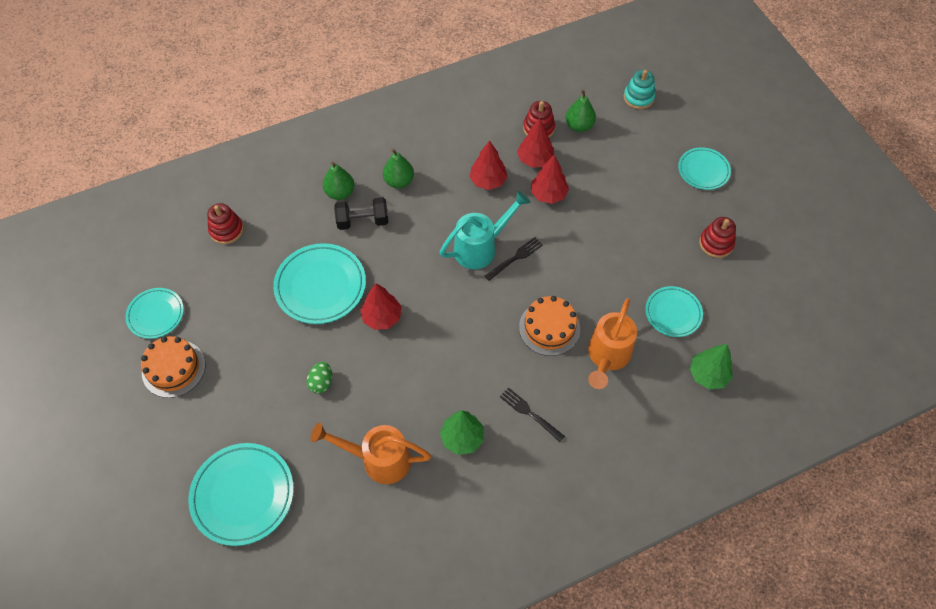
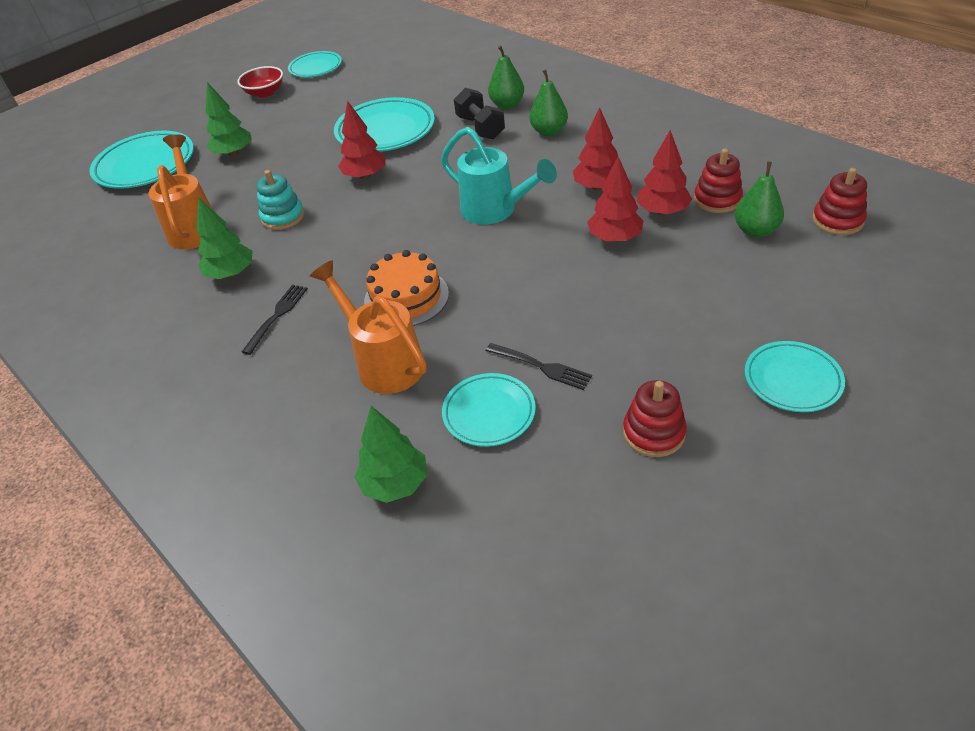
camera: 75 degrees right, 15 degrees down
(173, 368) = (265, 93): orange cake -> red bowl
(226, 230) = (422, 67): red stacking toy -> red stacking toy (837, 220)
(275, 412) = (234, 153): none -> green tree
(321, 382) = (274, 166): green egg -> none
(515, 258) = (495, 240): black fork -> black fork (540, 366)
(607, 357) = (384, 362): orange watering can -> orange watering can turned 45 degrees clockwise
(638, 97) = (869, 271): turquoise stacking toy -> turquoise stacking toy (283, 217)

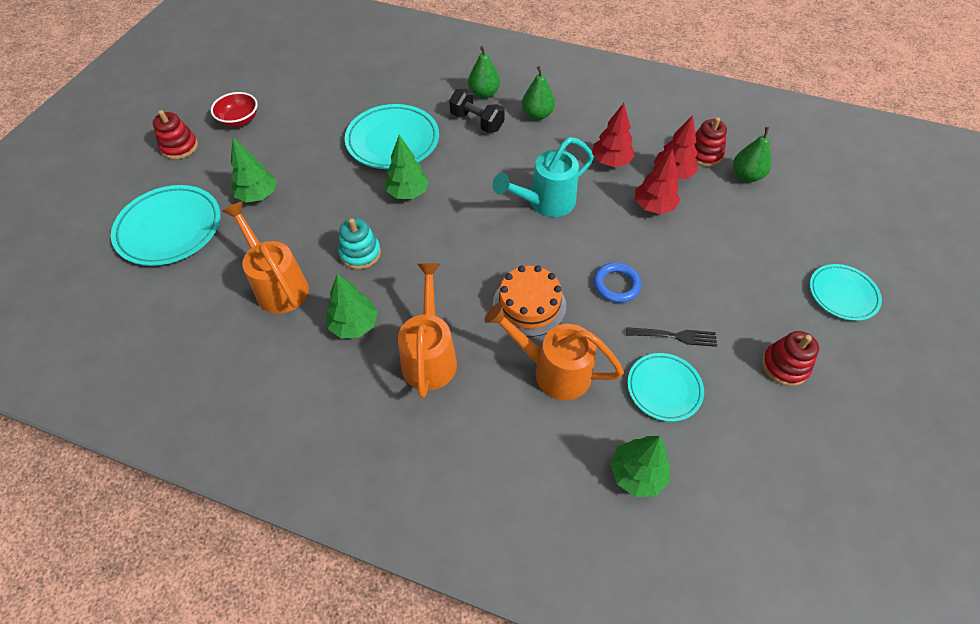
camera: 30 degrees left, 10 degrees up
(276, 316) = (429, 356): black fork -> orange watering can
(316, 68) = (272, 82): turquoise plate -> none
(365, 176) = (408, 192): red tree -> green tree
(495, 211) = (545, 203): turquoise watering can -> turquoise watering can turned 135 degrees clockwise
(513, 302) = (616, 285): none -> blue ring
(837, 220) = (793, 154): red stacking toy -> red stacking toy (179, 147)

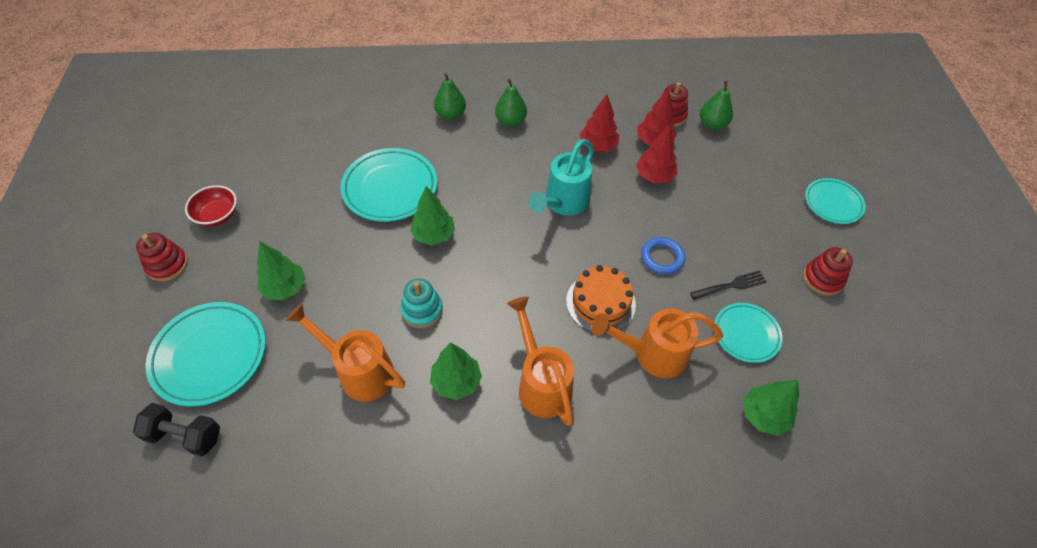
camera: 25 degrees left, 0 degrees up
(477, 122) = (459, 144): black dumbbell -> black dumbbell (185, 435)

